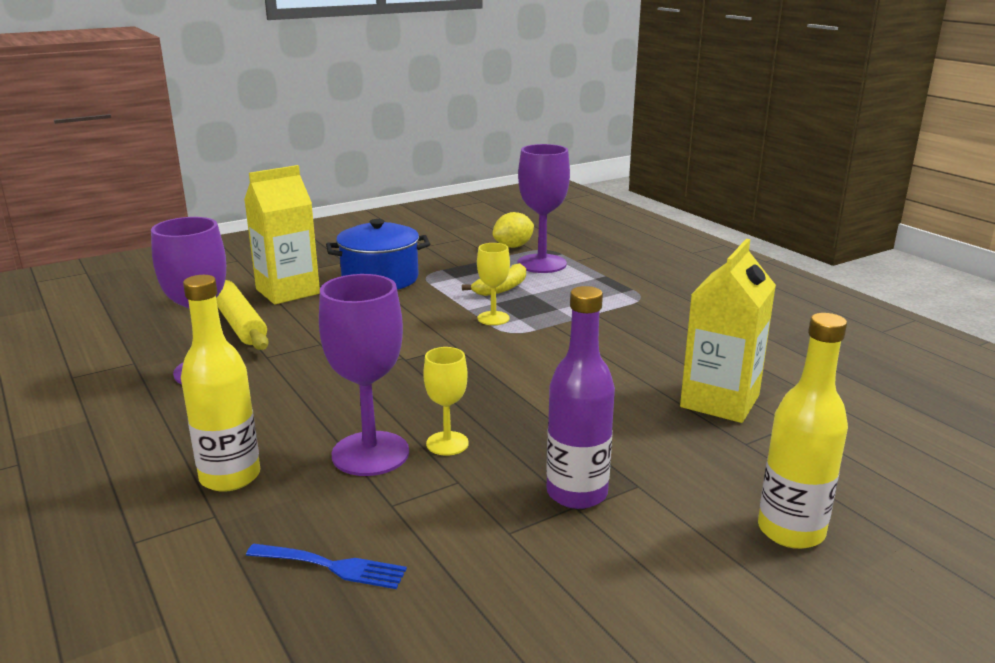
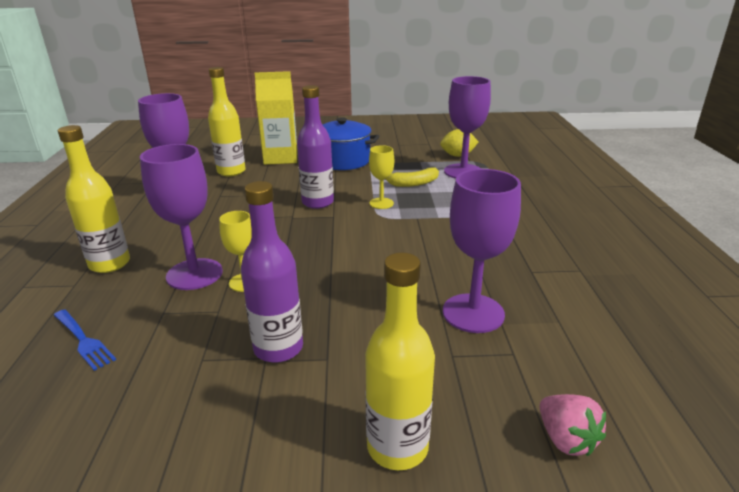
camera: 30 degrees right, 5 degrees up
(239, 323) = (231, 171): yellow rolling pin -> yellow bottle
(414, 335) = (317, 202): none -> purple bottle
(719, 401) = (473, 313): yellow carton -> purple goblet
(903, 475) = (566, 439): none -> pink strawberry

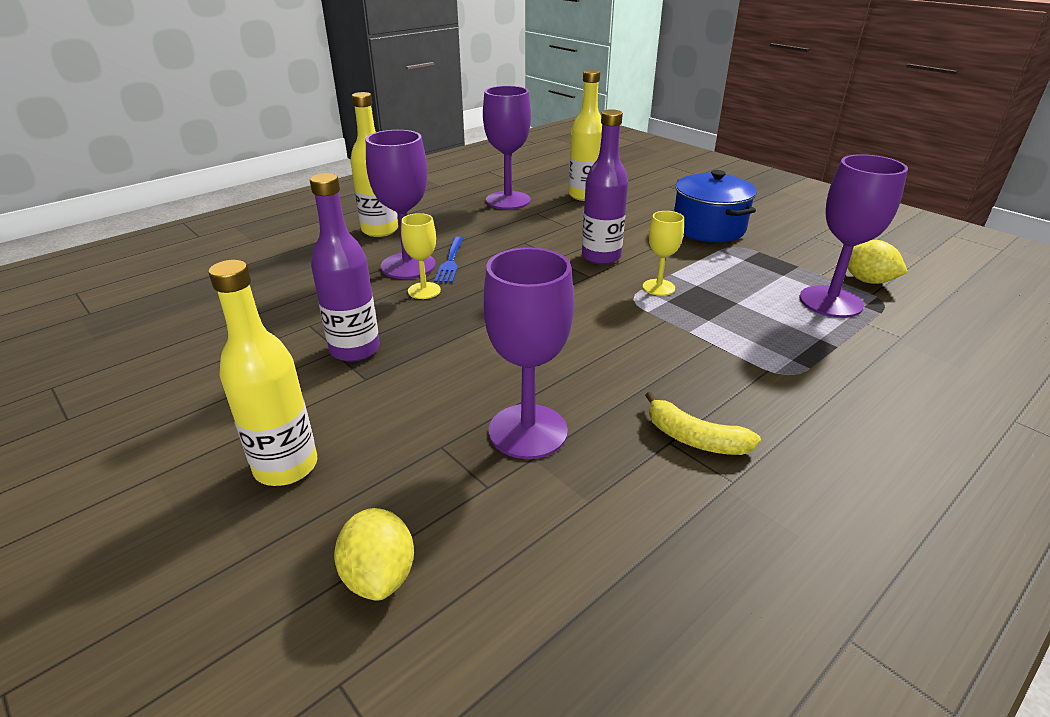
camera: 50 degrees right, 5 degrees up
(83, 340) = (286, 272): blue fork -> blue fork (450, 262)
(280, 158) = (652, 200): yellow carton -> none
(413, 183) = (736, 285): yellow banana -> yellow banana (694, 438)
(566, 439) = (379, 575): pink strawberry -> yellow lemon

